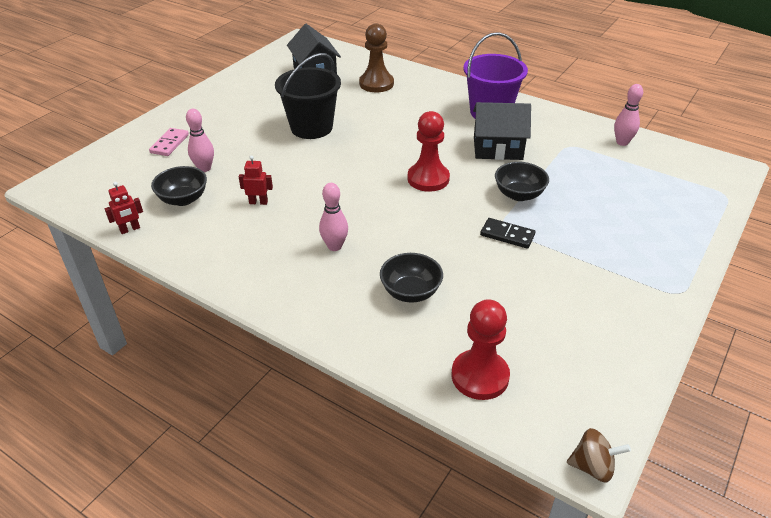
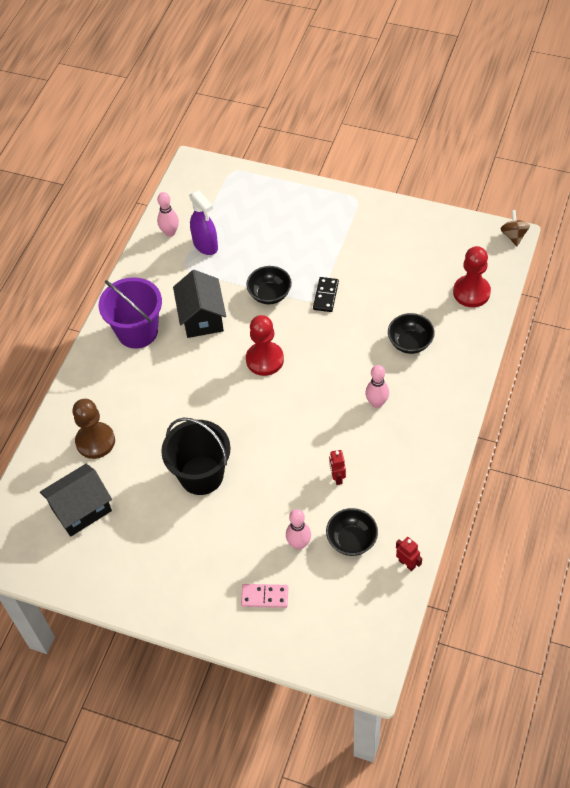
camera: 100 degrees left, 15 degrees up
(600, 162) = (206, 245): none -> purple spray bottle

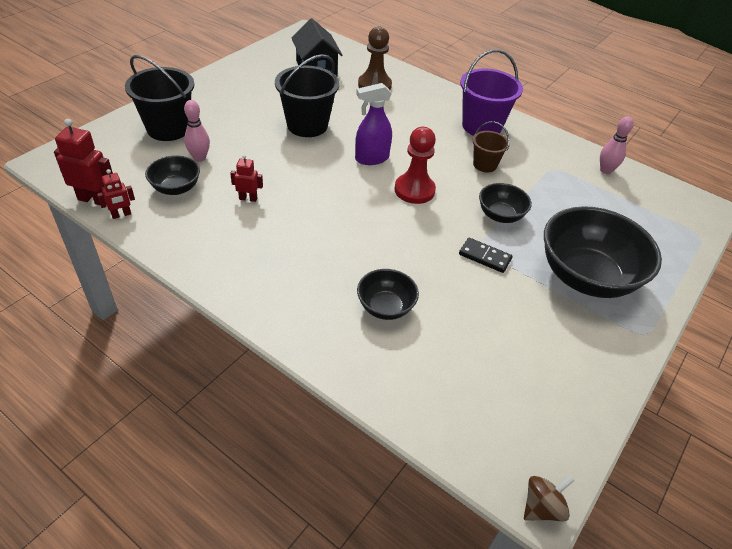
camera: 100 degrees right, 10 degrees down
(202, 317) = (485, 165): black house -> brown bucket
(206, 245) = (583, 189): purple spray bottle -> purple spray bottle (371, 158)
(264, 597) = (168, 128): pink domino -> black bucket
(316, 233) = (586, 277): none -> black bowl
(377, 403) = (317, 252): pink bowling pin -> none
(400, 597) = (94, 199): none -> red robot
(471, 292) = (443, 402): red pawn -> none
(513, 236) = (542, 507): brown spinning top -> brown spinning top turned 45 degrees counterclockwise

